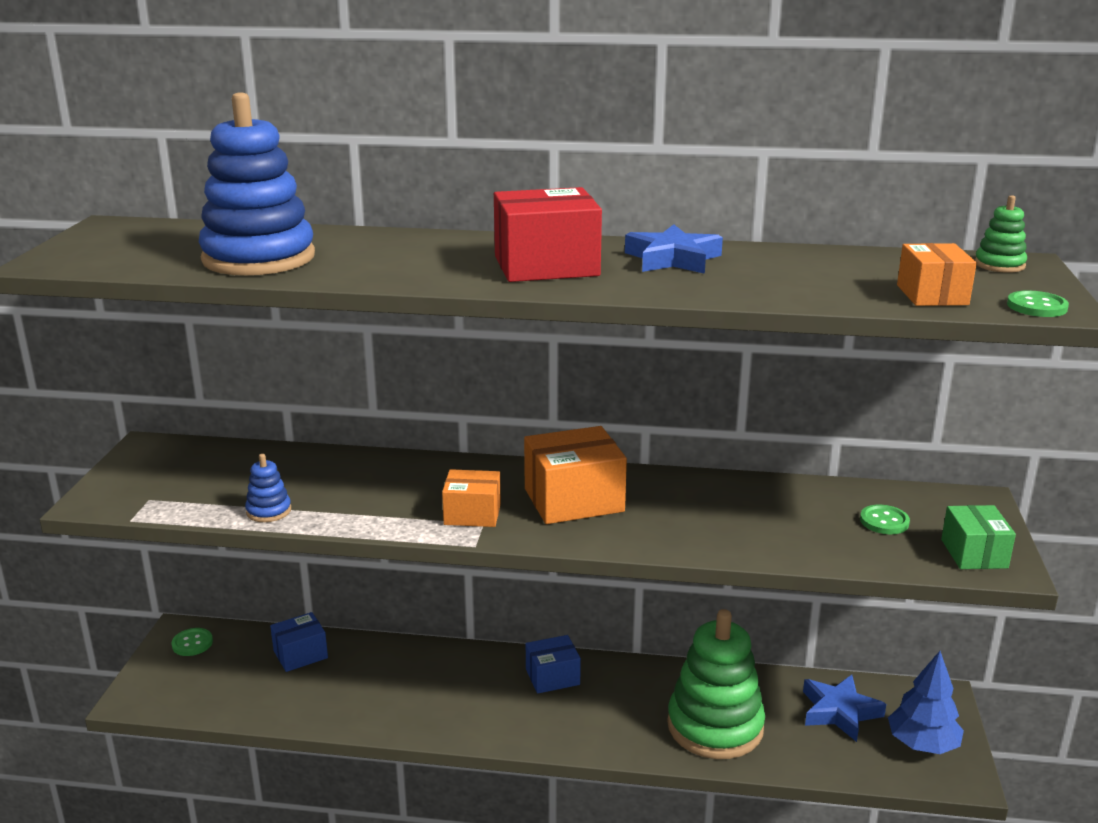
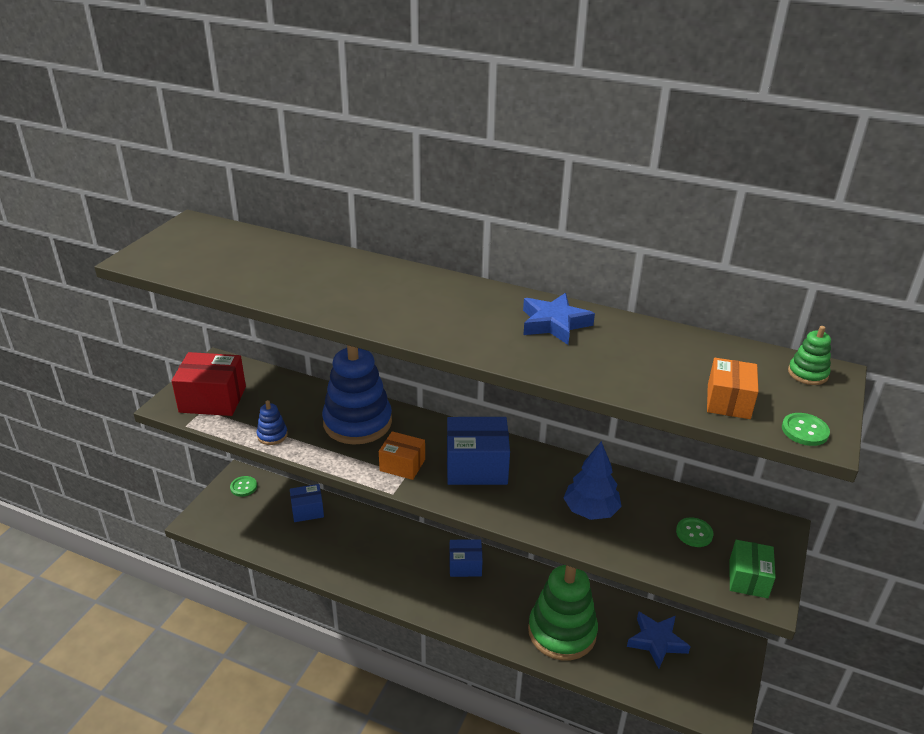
camera: 15 degrees right, 10 degrees up
(259, 258) = (269, 276): blue stacking toy -> blue stacking toy (357, 422)
(546, 266) = (458, 317): red box -> red box (213, 399)
(574, 500) = (476, 466): orange box -> blue box
(922, 744) = (706, 683): blue tree -> blue tree (590, 510)

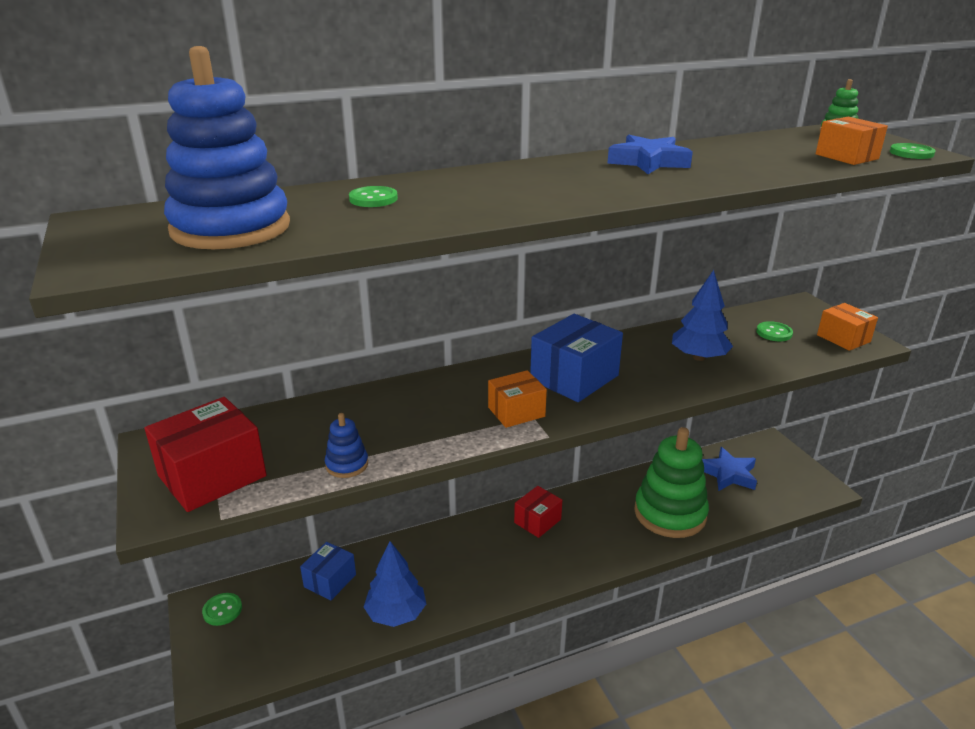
camera: 45 degrees left, 5 degrees down
(314, 556) = (396, 614): none -> blue tree
(326, 271) = (373, 199): none -> green button
(357, 422) = (415, 405): blue stacking toy -> blue stacking toy (231, 228)
(465, 565) = (537, 521): blue box -> red box
(748, 578) = (843, 338): green box -> orange box

